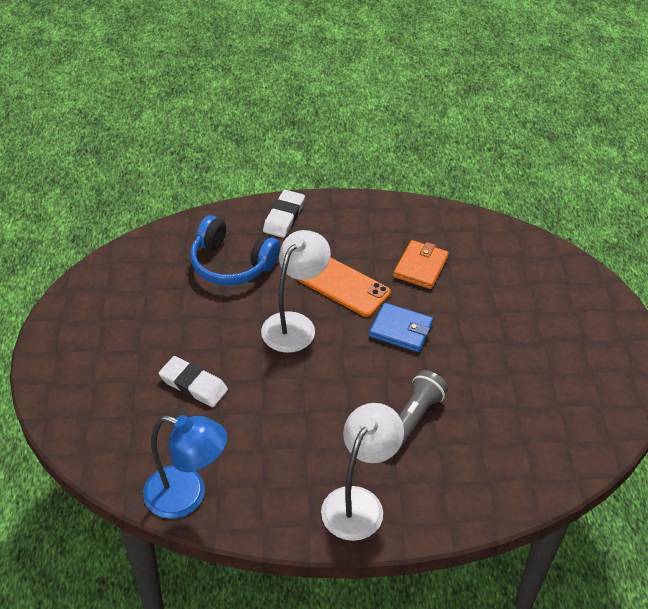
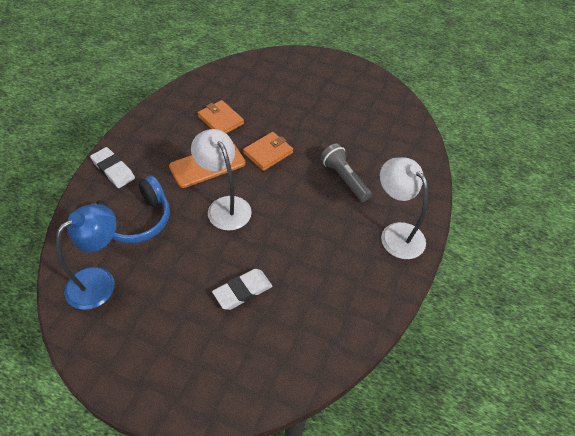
camera: 65 degrees left, 5 degrees up
(187, 496) = (346, 334): blue lamp -> blue lamp (99, 281)
(401, 330) = (268, 153): blue wallet -> orange wallet

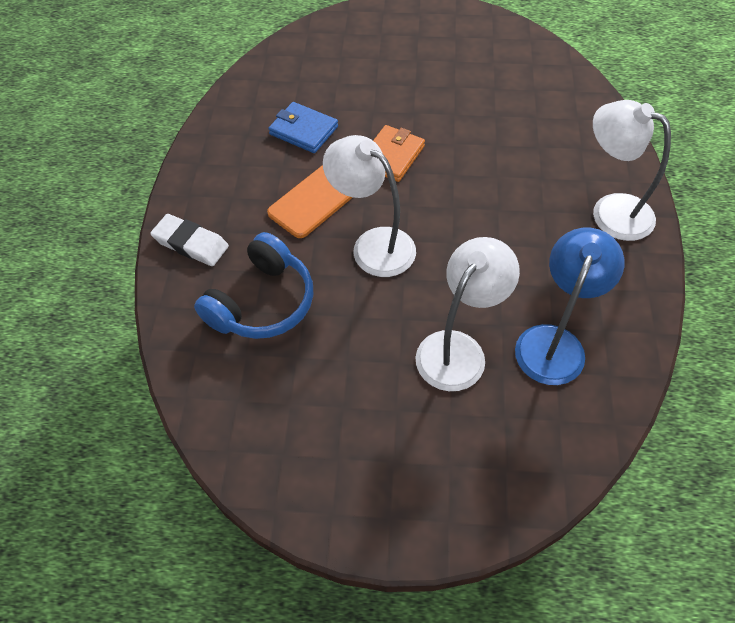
camera: 15 degrees left, 5 degrees up
(99, 281) = (258, 402): blue lamp -> blue lamp (554, 342)
(220, 120) = (303, 130): orange wallet -> blue wallet
(242, 291) = (458, 349): white eraser -> white lamp
(344, 179) = (509, 160): grey flashlight -> none

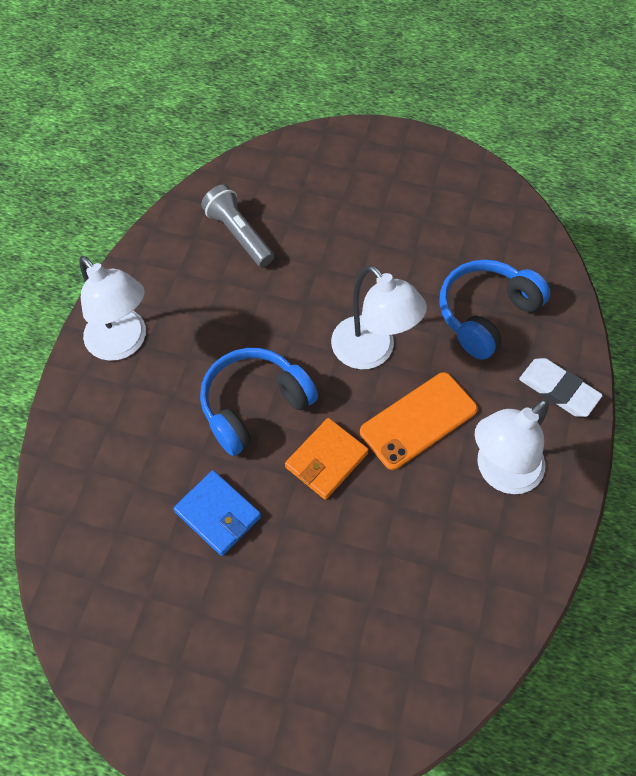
camera: 170 degrees left, 5 degrees up
(303, 130) = (425, 524): blue wallet -> blue wallet (218, 514)
(458, 349) = (320, 243): white lamp -> white lamp (500, 473)
(467, 183) = (254, 405): none -> blue headphones
(554, 342) = (239, 235): blue lamp -> grey flashlight

